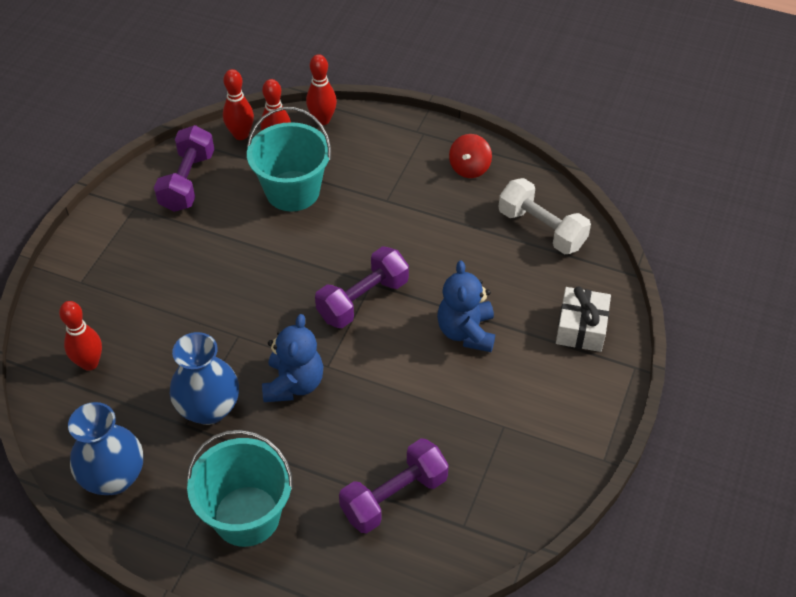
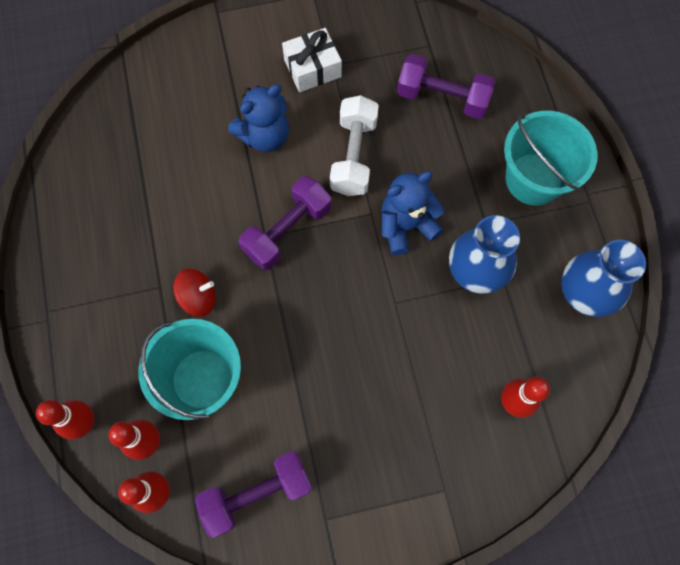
camera: 125 degrees left, 20 degrees up
(363, 300) = (287, 231): purple dumbbell -> purple dumbbell turned 60 degrees counterclockwise
(469, 168) = (71, 241): red spinning top -> red spinning top (198, 298)
(541, 229) = (113, 142): white dumbbell -> white dumbbell (353, 156)
(581, 328) = (204, 62): white gift -> white gift (312, 68)

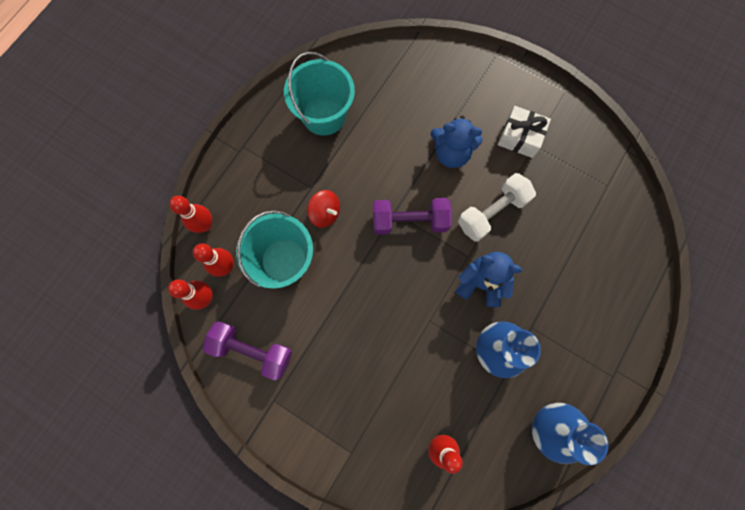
camera: 45 degrees right, 5 degrees up
(442, 98) = (583, 226): purple dumbbell -> none
(534, 179) = (590, 329): turquoise bucket -> turquoise bucket (324, 115)

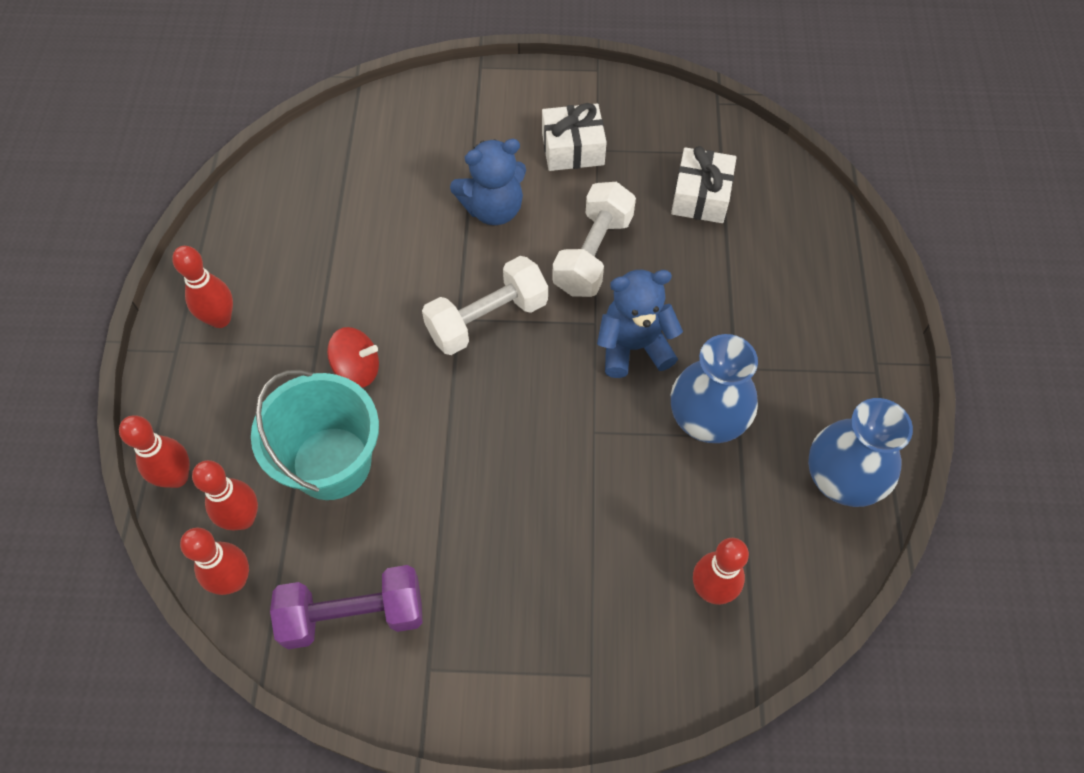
camera: 30 degrees left, 15 degrees down
(270, 144) = (220, 319): none -> red bowling pin
(324, 115) = (282, 245): turquoise bucket -> none
(410, 221) = (487, 319): purple dumbbell -> white dumbbell
(578, 209) = (701, 196): none -> white gift

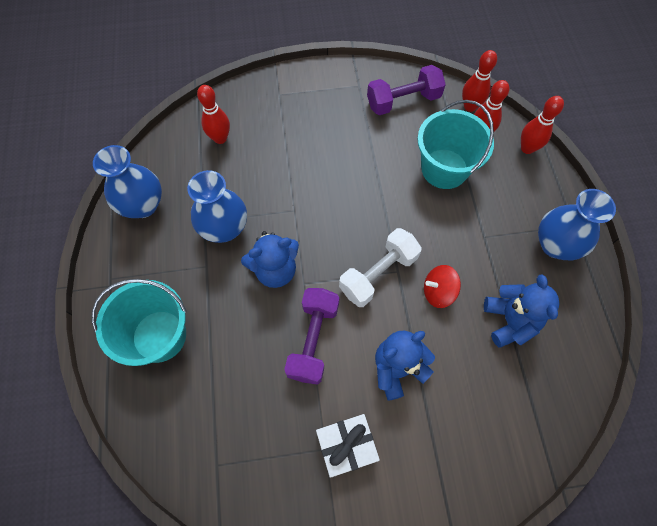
camera: 170 degrees right, 5 degrees up
(220, 319) = (555, 245): red bowling pin -> blue vase
(332, 238) = (509, 321): none -> blue teddy bear
(357, 369) = (451, 226): red spinning top -> red spinning top (438, 292)
(593, 254) = (313, 340): white dumbbell -> purple dumbbell
(701, 196) = (233, 412): white gift -> none
(797, 288) = (159, 336): none -> turquoise bucket

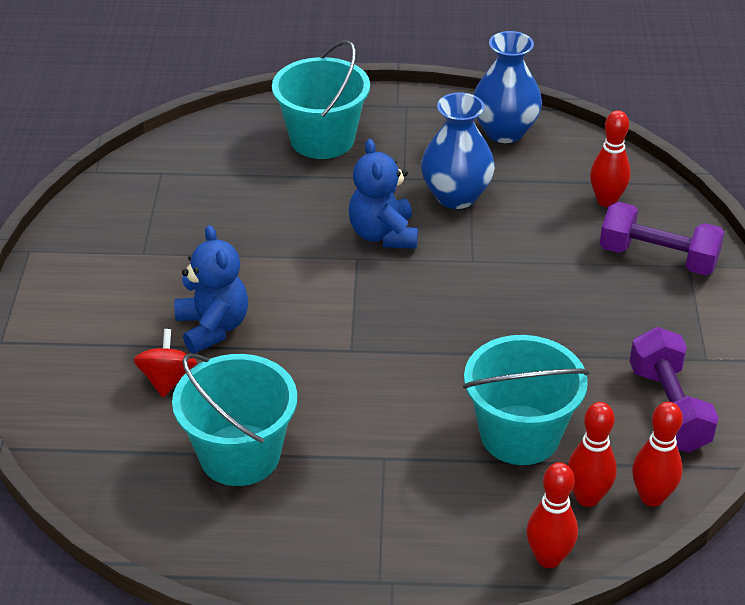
camera: 100 degrees right, 25 degrees down
(313, 340) = (277, 258): purple dumbbell -> purple dumbbell (658, 258)
(346, 446) = (139, 270): white gift -> none
(378, 274) = (352, 329): white dumbbell -> none
(438, 292) = (307, 386): red spinning top -> red spinning top (167, 380)
(509, 321) = (240, 455): blue teddy bear -> turquoise bucket
(555, 245) = (348, 545): blue vase -> none

